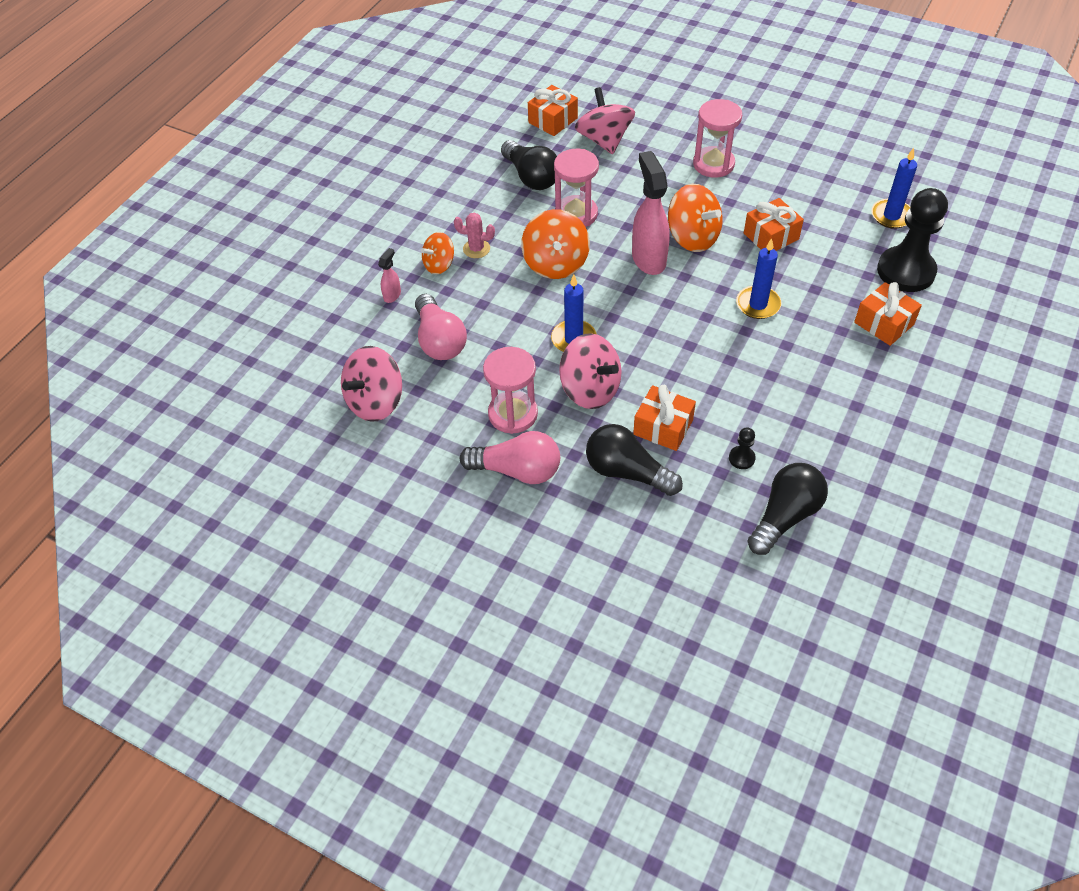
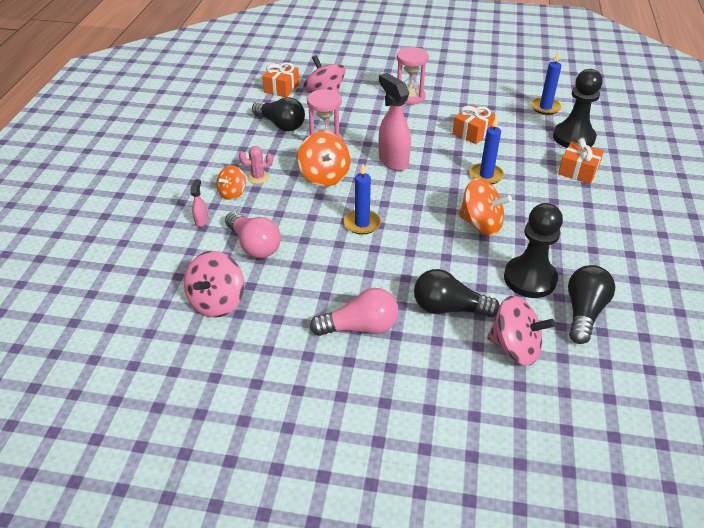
camera: 20 degrees left, 10 degrees down
(513, 414) = (337, 286): pink hourglass -> none
(590, 389) = (391, 255): pink spinning top -> pink spinning top (515, 348)
(663, 427) = (460, 270): orange gift -> none
(693, 237) = (418, 142): orange spinning top -> orange spinning top (481, 224)
(741, 458) = (530, 279): black pawn -> black pawn, size x2.45

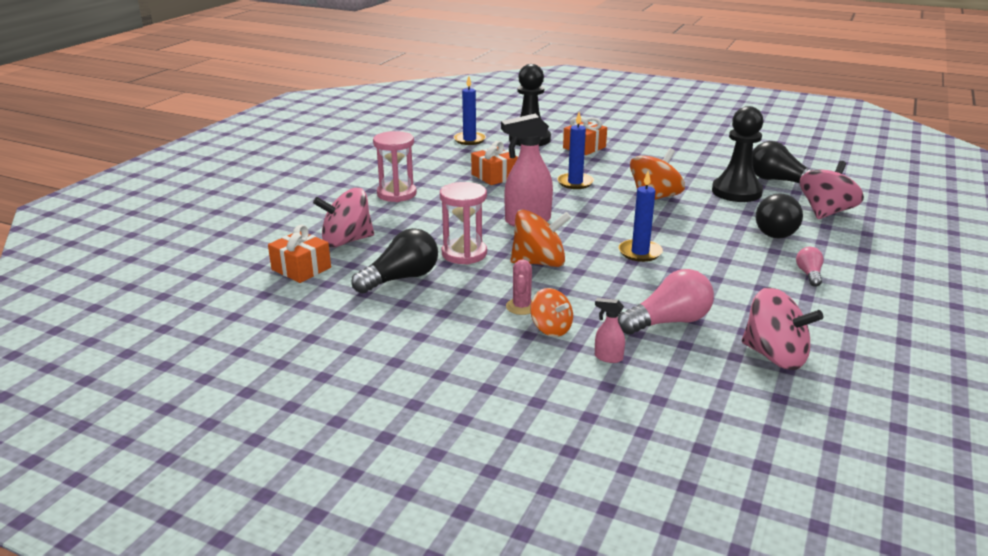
camera: 75 degrees left, 15 degrees down
(360, 327) = (809, 274): pink light bulb -> pink light bulb, size x0.53

